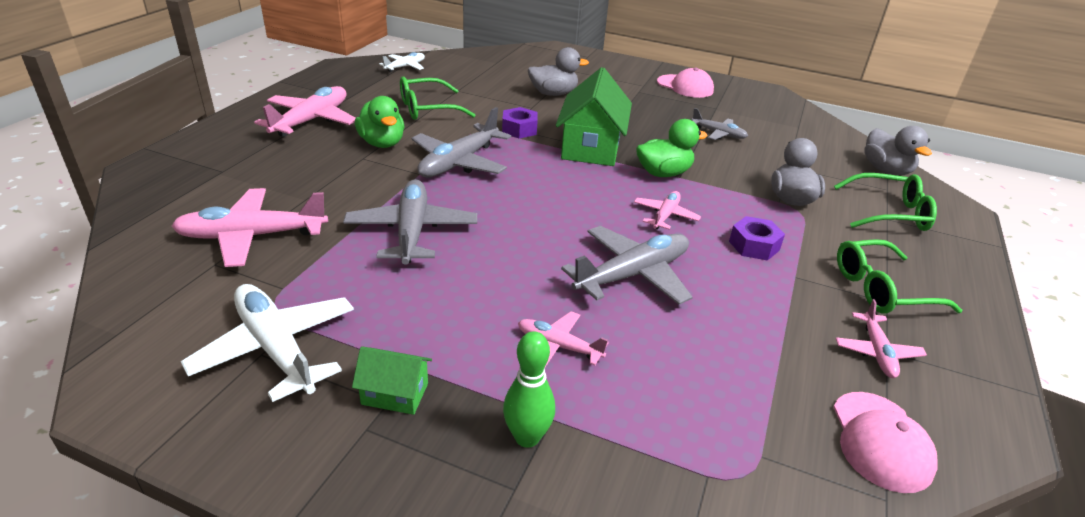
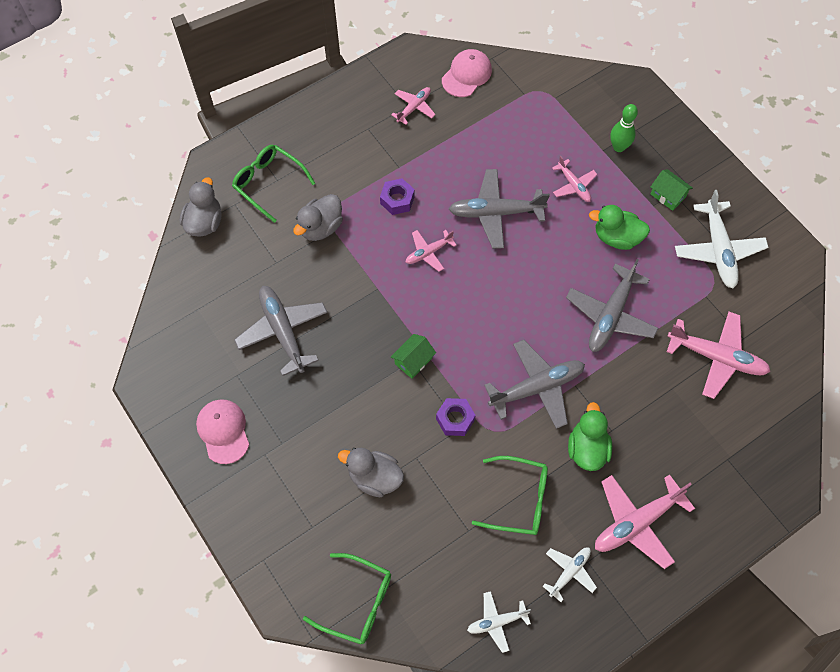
camera: 145 degrees left, 30 degrees up
(361, 91) = (569, 572): none -> white plane
(591, 147) = (413, 361): green house -> green house, size x0.49
(663, 173) = (385, 299): green duck -> green duck (616, 237)
(718, 134) = (283, 331): grey plane -> grey plane, size x1.79
(881, 289) = (360, 136): green glasses -> green glasses (357, 602)

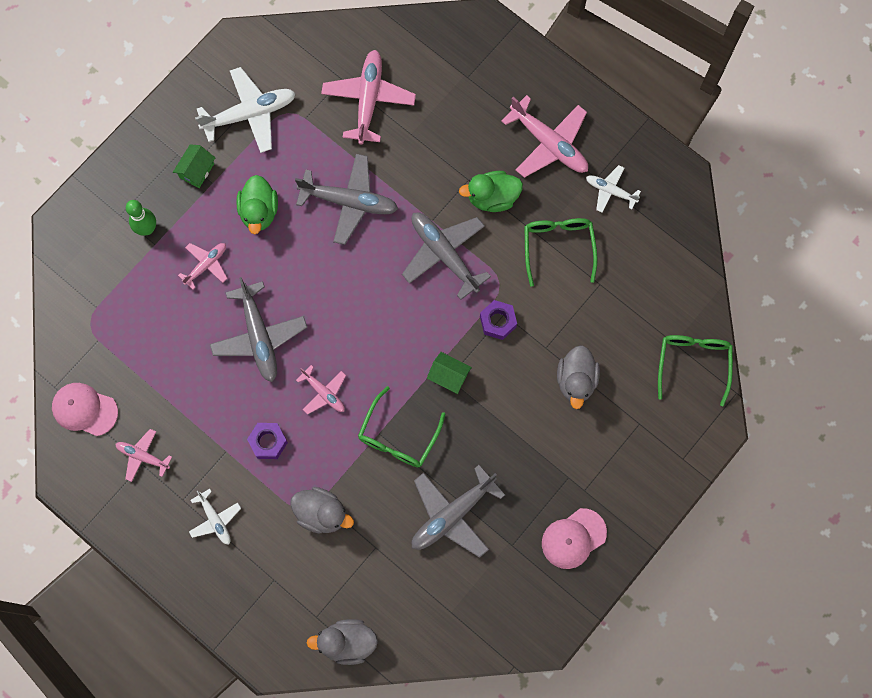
camera: 105 degrees left, 10 degrees up
(268, 183) = (280, 588): green glasses -> green glasses (398, 436)
(496, 622) = (672, 242): white plane -> white plane (215, 519)

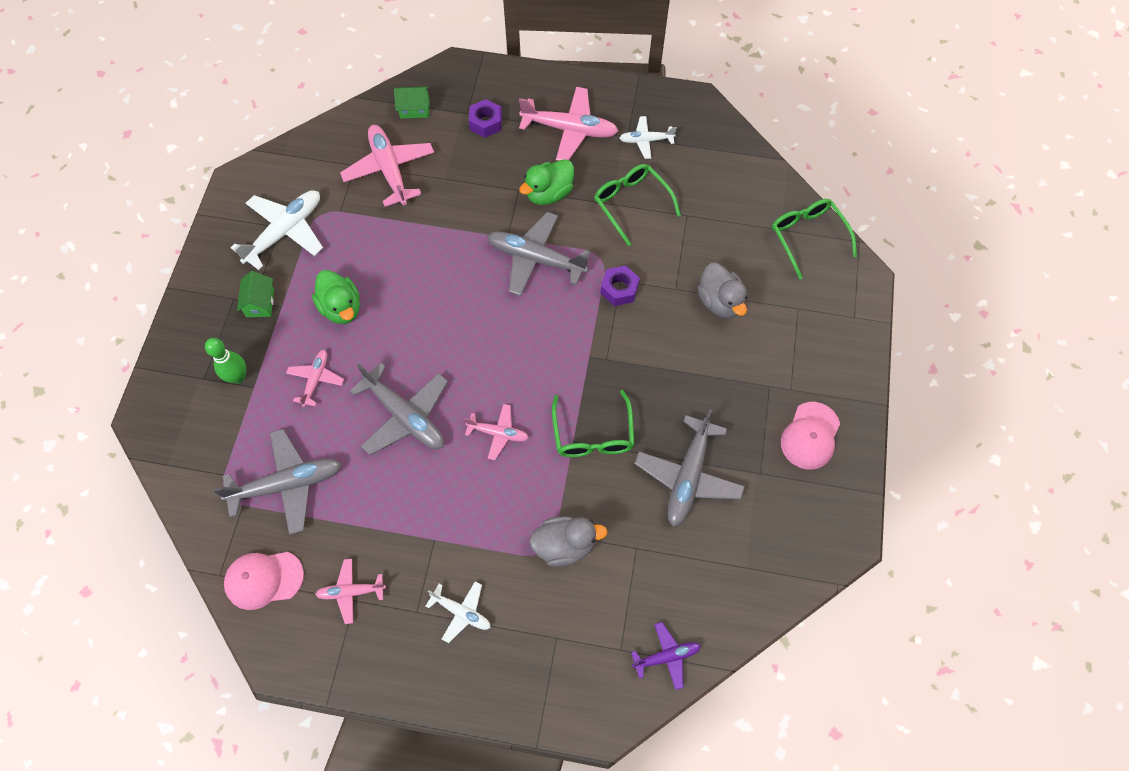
camera: 30 degrees left, 10 degrees down
(268, 442) = (471, 508): purple nut -> purple nut (486, 123)
(347, 642) = (666, 656): grey duck -> purple plane
(349, 202) = (422, 259): grey plane -> grey plane (287, 484)
(449, 376) = (605, 357): green house -> green house (414, 109)

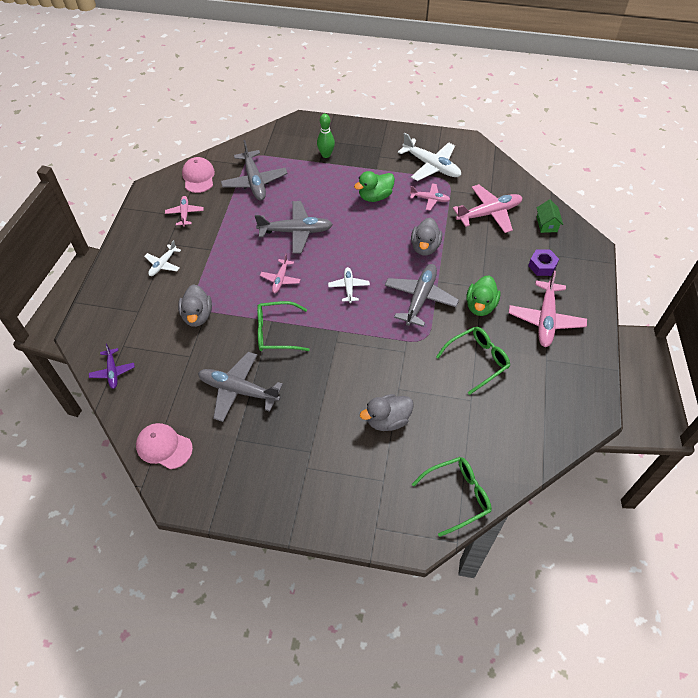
camera: 90 degrees right, 10 degrees down
(260, 303) = (377, 159): green house -> none
(316, 379) = (323, 188): pink plane -> pink plane (430, 199)
(405, 416) = (296, 231): grey plane -> grey plane turned 135 degrees counterclockwise
(446, 249) = (425, 247): none -> grey duck
(549, 194) = (480, 306): green duck -> green duck turned 120 degrees counterclockwise
(619, 289) = (396, 350): purple nut -> none
(646, 140) = (544, 372): white plane -> white plane (349, 287)
(810, 436) = (264, 479): pink cap -> pink cap (164, 447)

